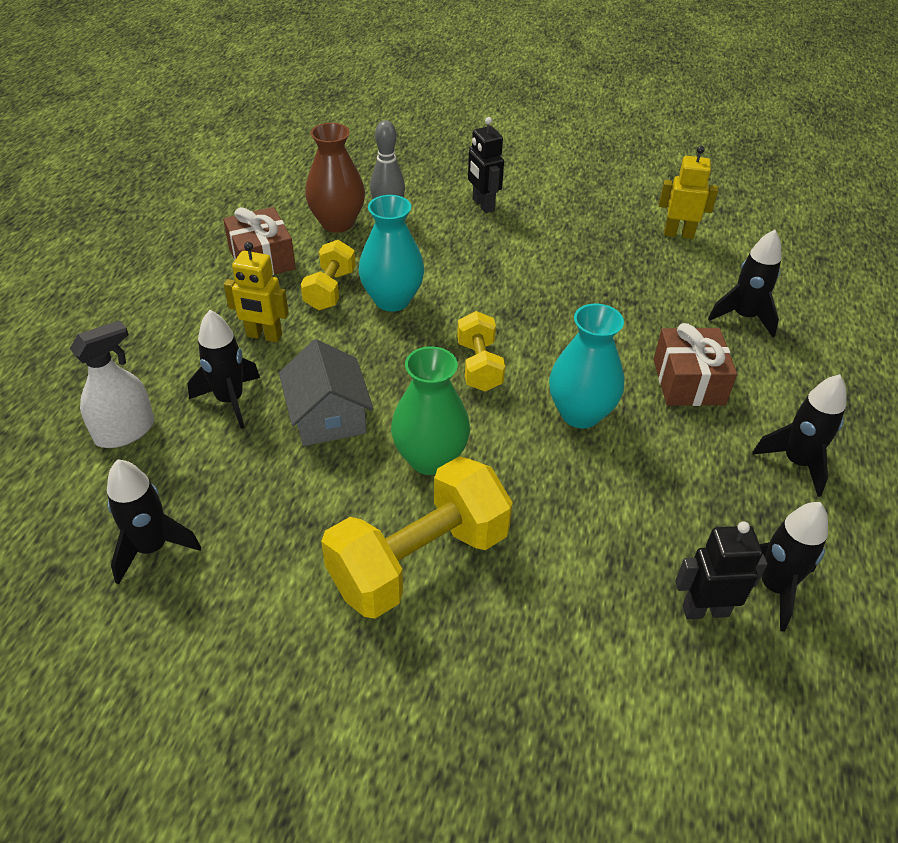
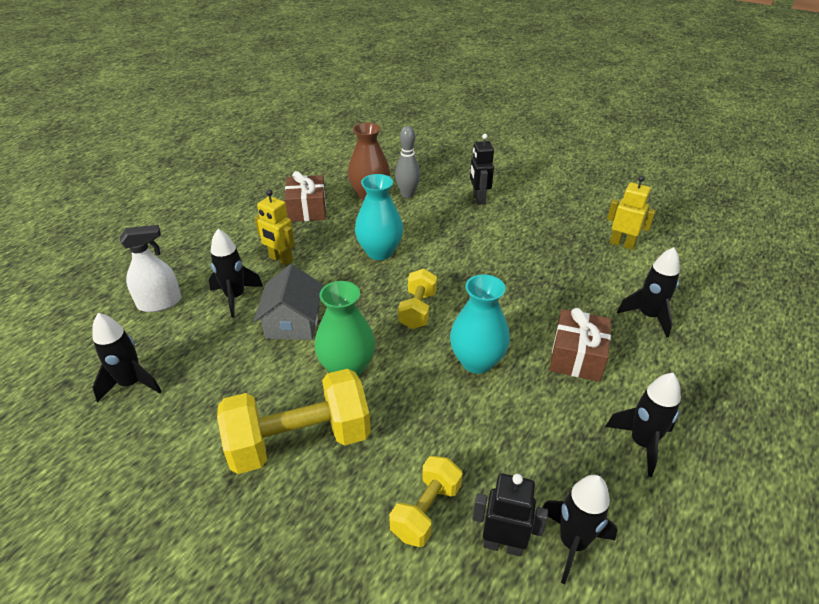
camera: 20 degrees right, 5 degrees down
(330, 290) = (341, 237): yellow dumbbell -> yellow dumbbell (426, 511)

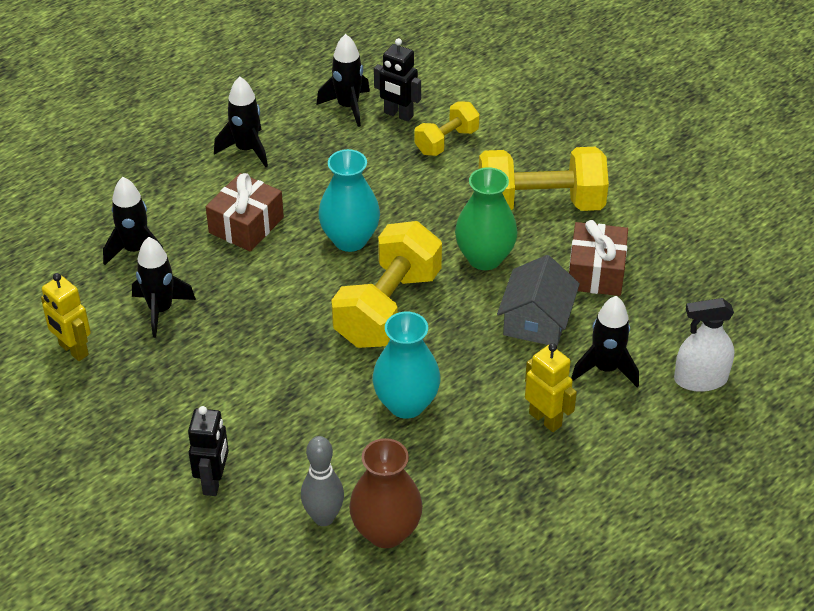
camera: 165 degrees left, 5 degrees up
(131, 383) = (707, 284): black rocket -> black rocket (160, 310)
(307, 209) = (496, 516): brown gift -> brown gift (596, 272)
(417, 310) = (388, 308): yellow dumbbell -> yellow dumbbell, size x1.80

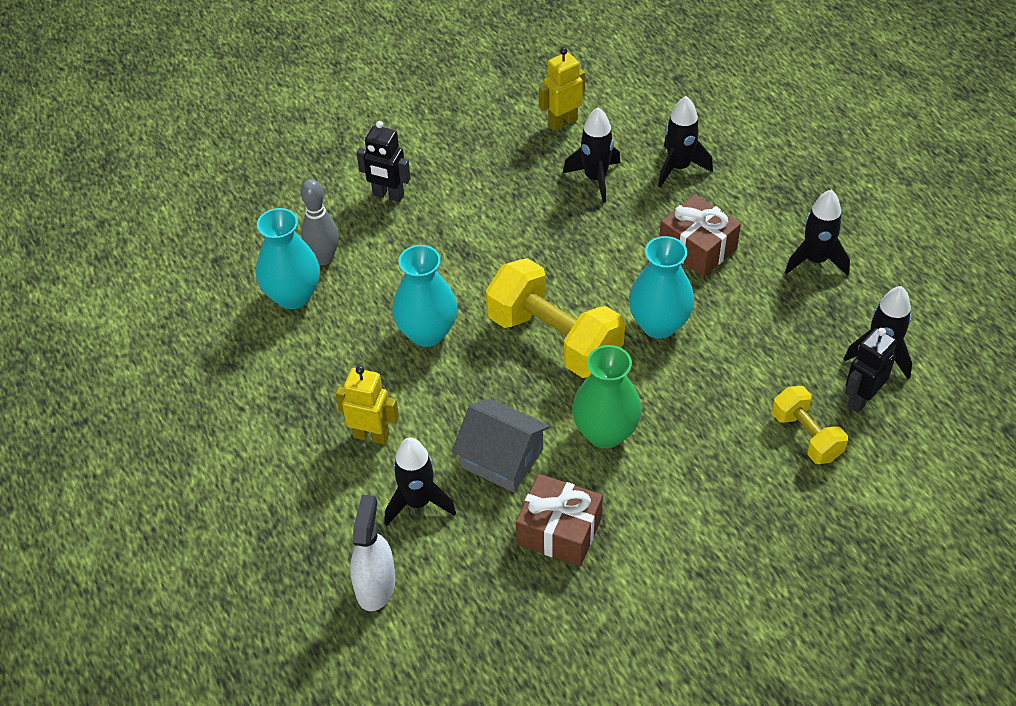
camera: 105 degrees right, 5 degrees up
(386, 531) = (293, 296): brown vase -> turquoise vase
(540, 204) = (680, 504): yellow dumbbell -> none
(545, 419) = (371, 435): yellow robot -> yellow robot turned 135 degrees counterclockwise

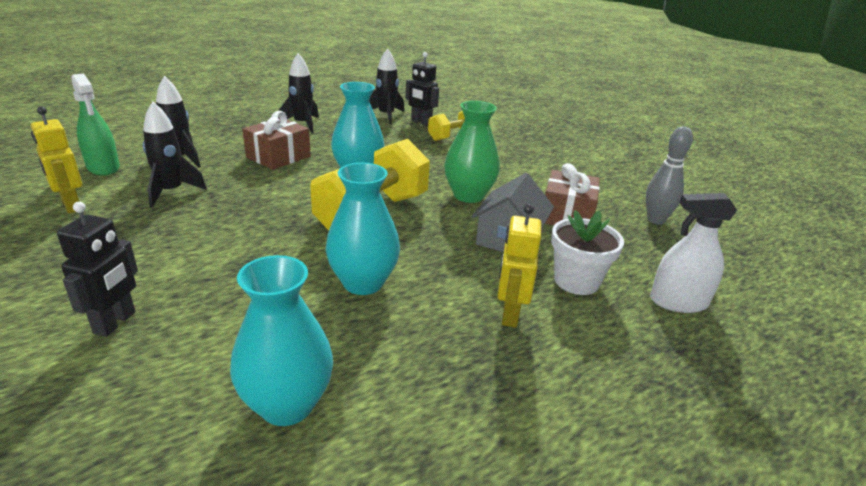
camera: 100 degrees left, 20 degrees down
(324, 258) = (217, 377): grey bowling pin -> grey bowling pin (655, 220)
(418, 502) = (576, 281): black rocket -> white flower pot
(647, 118) = (103, 167): none -> green spray bottle

